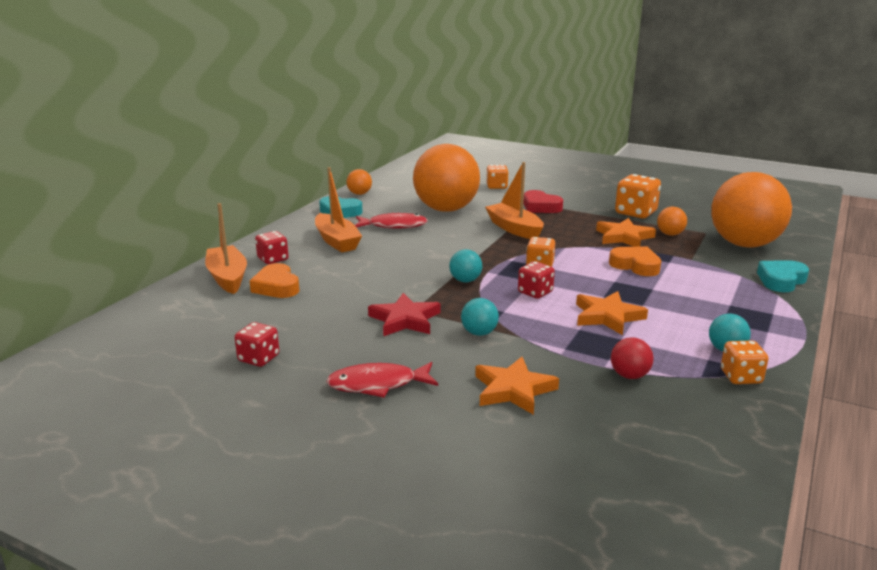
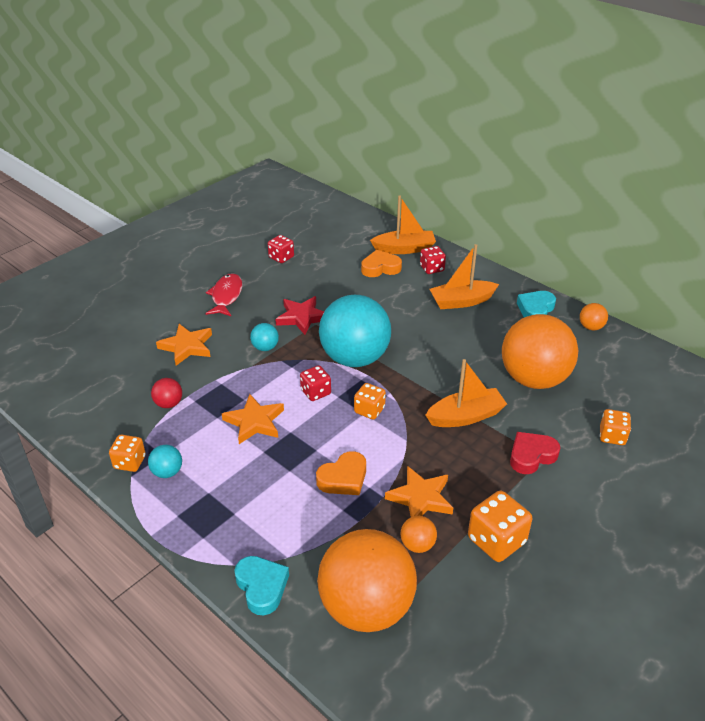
camera: 105 degrees right, 15 degrees up
(394, 225) = (492, 337): red fish -> none
(465, 280) = (355, 358): turquoise ball -> turquoise ball, size x2.48

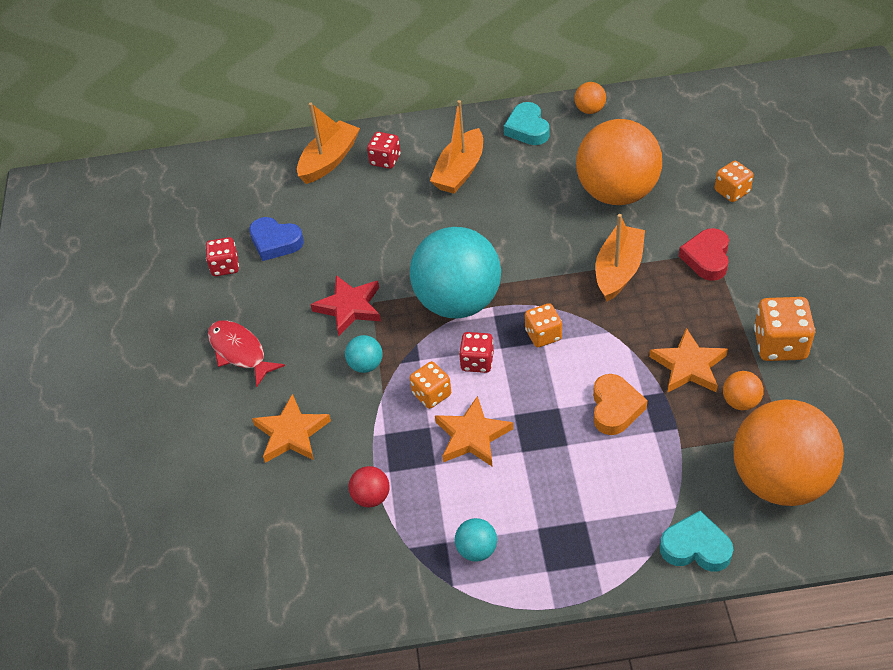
camera: 45 degrees left, 10 degrees up
(130, 462) = (430, 577): orange dice -> orange dice (431, 394)
(319, 264) = (275, 242): none -> blue heart
(380, 268) = (339, 197): orange heart -> none

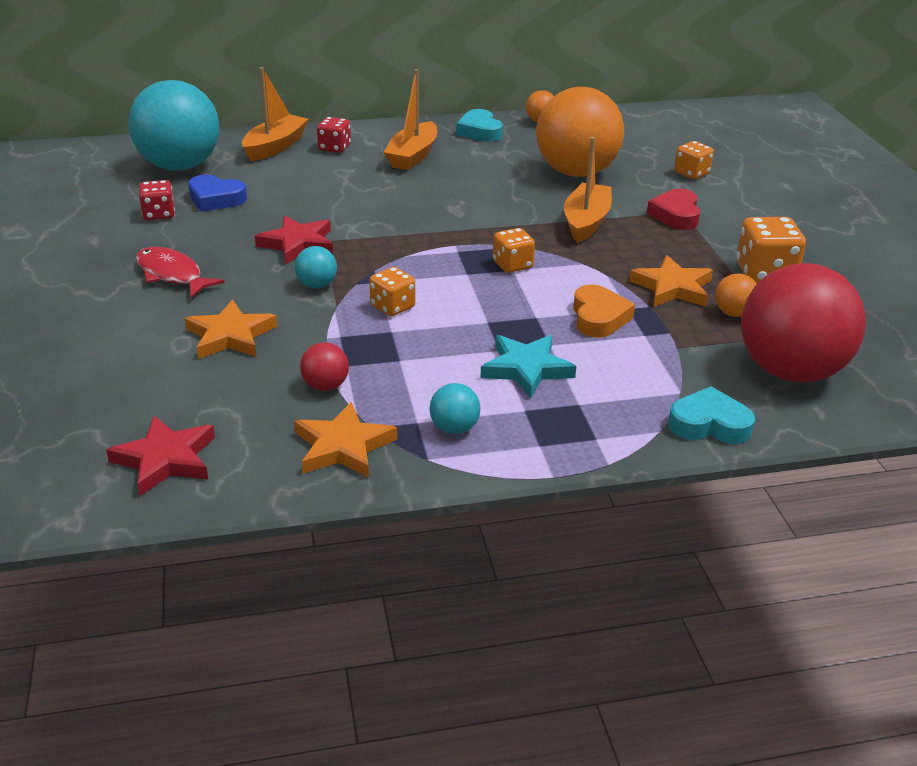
camera: 10 degrees left, 15 degrees down
(243, 583) = (165, 460): none -> red star
(458, 302) = (417, 241): turquoise ball -> turquoise ball (180, 166)
(472, 436) = (441, 338): orange star -> orange star (343, 446)
(477, 362) = (442, 283): red dice -> none
(544, 476) = (526, 369): none -> turquoise star
(779, 480) = (790, 371): orange ball -> red ball

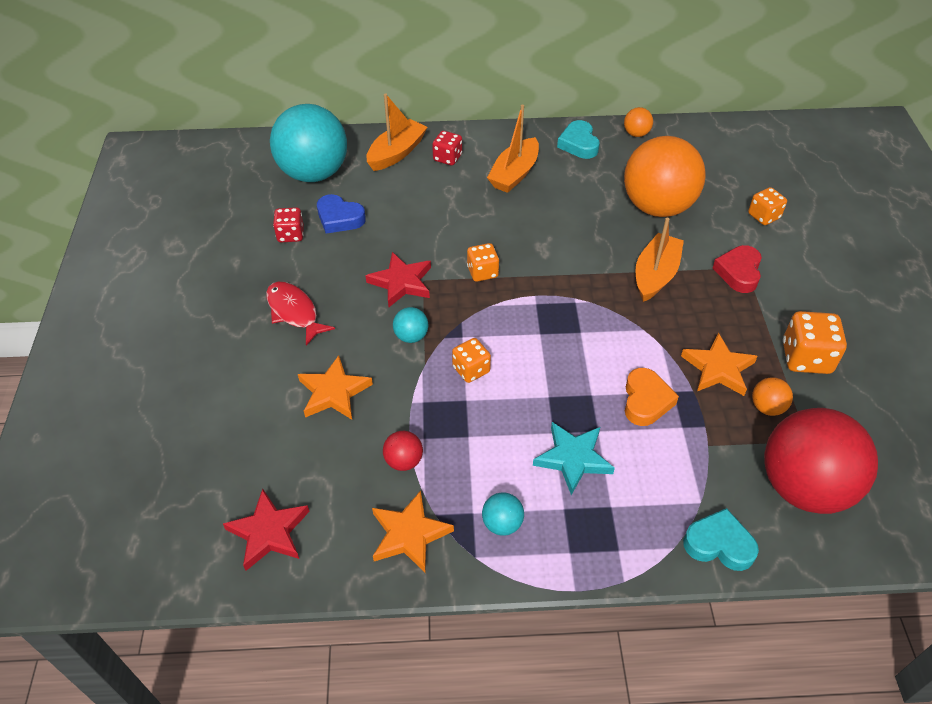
camera: 10 degrees right, 15 degrees up
(512, 265) = (581, 326): orange dice -> orange dice (482, 272)

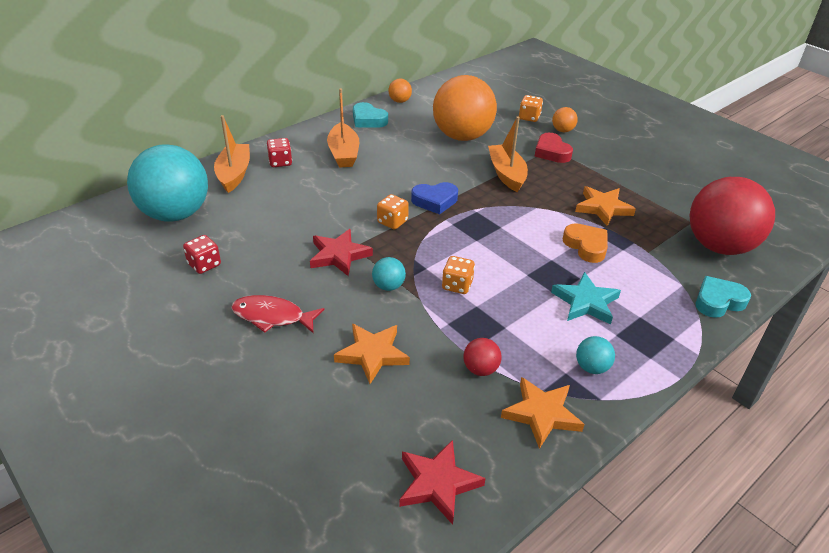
camera: 40 degrees left, 10 degrees down
(339, 218) = (236, 235): blue heart -> blue heart (435, 201)
(767, 407) = (652, 215): orange ball -> orange ball (562, 130)
(806, 358) = (639, 180): orange dice -> none

